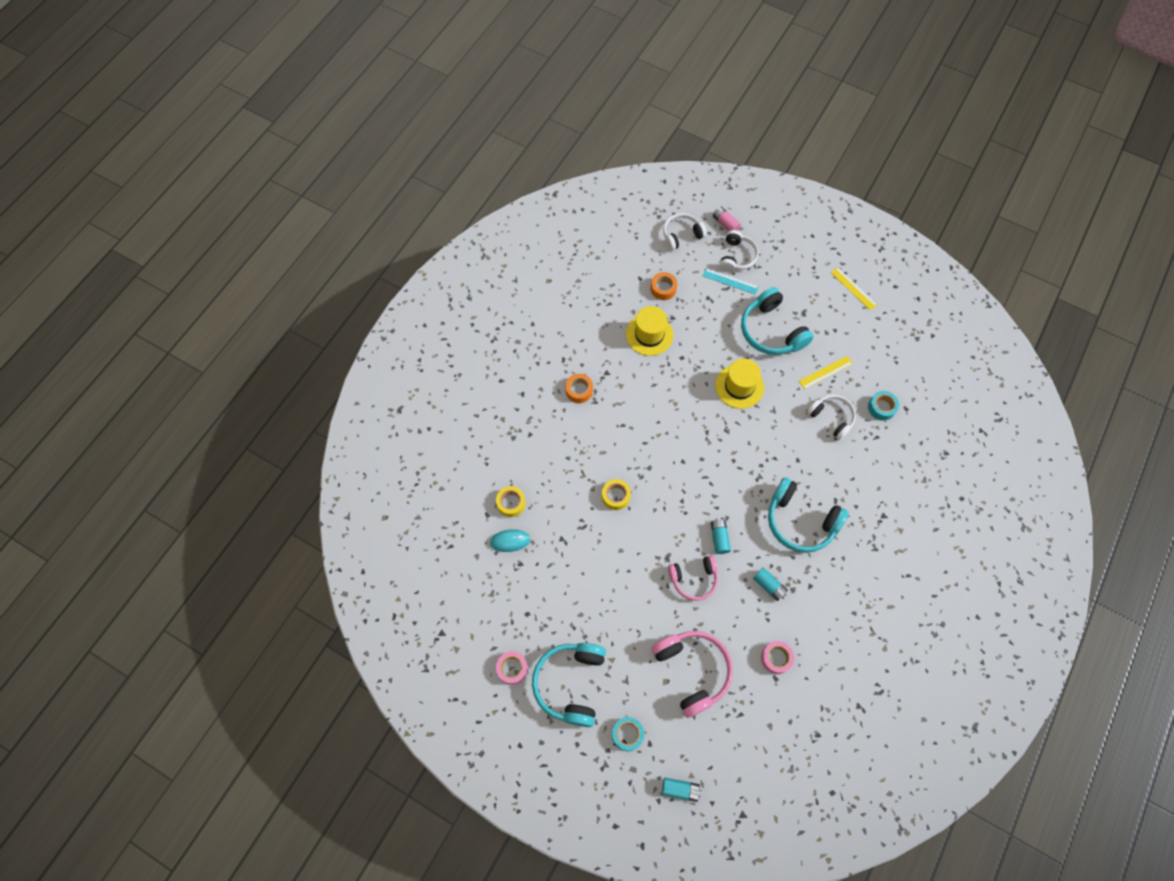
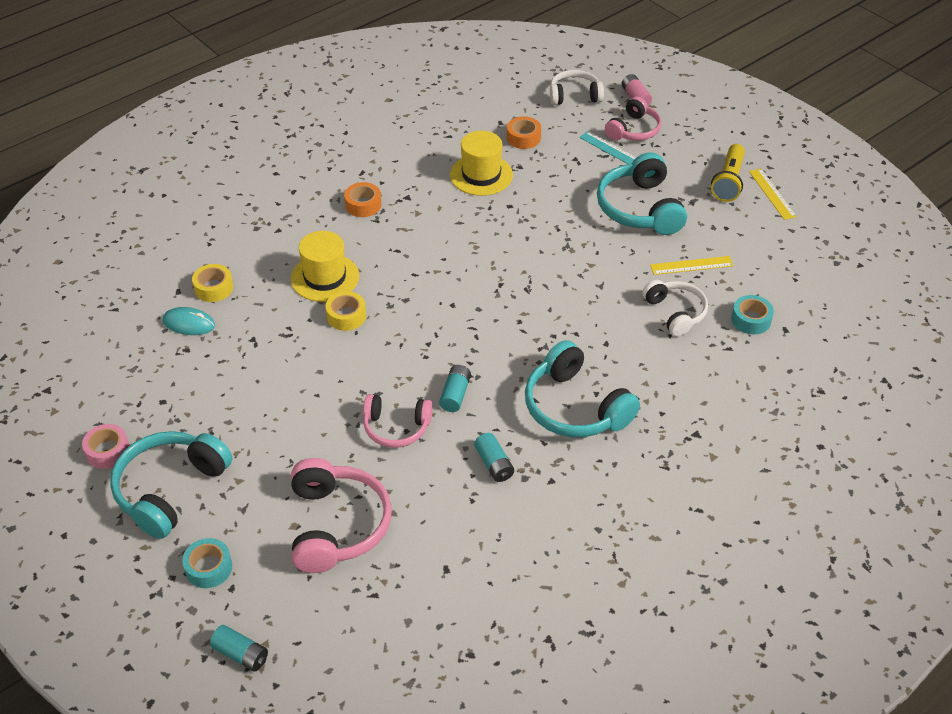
camera: 20 degrees right, 20 degrees down
(737, 256) = (633, 130): white headphones -> pink headphones
(739, 386) = (568, 251): yellow hat -> yellow hat (325, 277)
(776, 658) = (459, 546): pink tape -> none
(820, 286) = (728, 181): none -> yellow flashlight

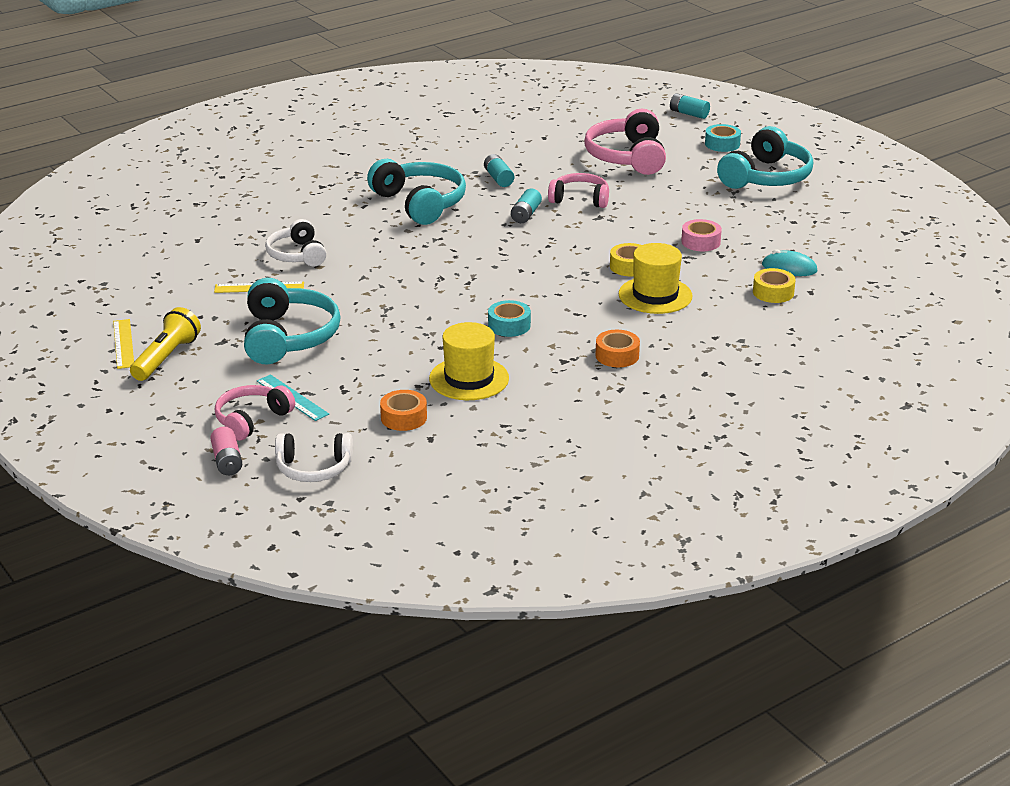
camera: 175 degrees left, 15 degrees down
(108, 451) = (828, 197): pink tape -> pink tape (700, 242)
(751, 320) = (226, 247): turquoise tape -> turquoise tape (509, 325)

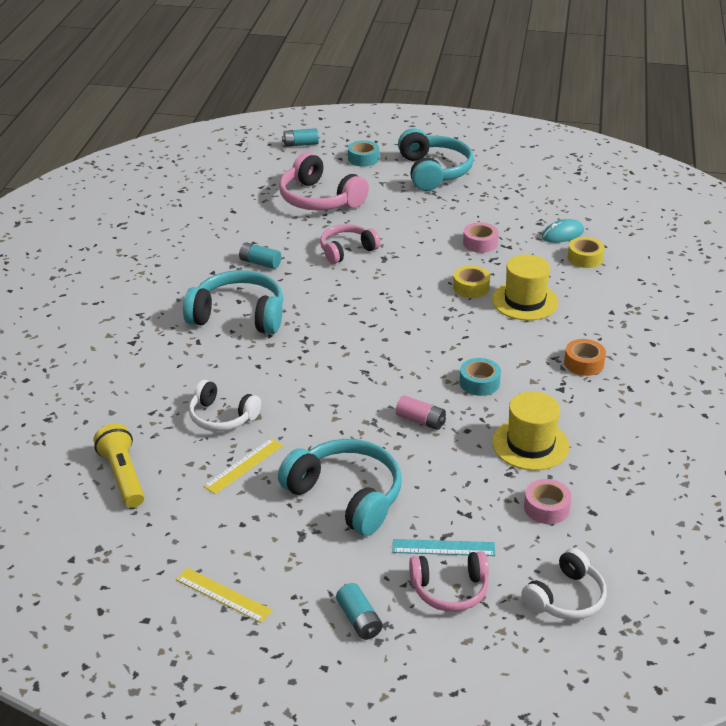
camera: 45 degrees left, 5 degrees up
(166, 358) = (284, 582): yellow flashlight -> yellow flashlight (123, 476)
(227, 461) = (498, 641): pink battery -> pink battery (420, 420)
(252, 420) = (450, 590): pink headphones -> pink headphones turned 90 degrees counterclockwise
(403, 417) = (546, 507): orange tape -> pink tape
(526, 214) = (332, 283): turquoise battery -> turquoise battery (359, 620)

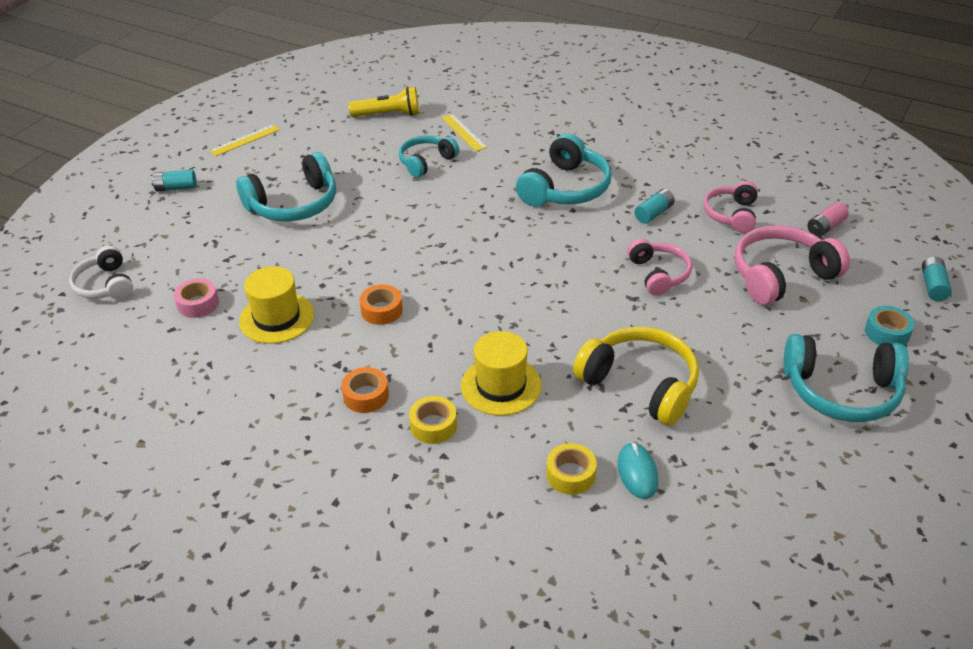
camera: 110 degrees right, 5 degrees up
(222, 417) = (426, 162): white headphones -> turquoise headphones
(244, 465) = (362, 164): yellow ruler -> yellow ruler (463, 132)
(420, 420) = (353, 261): pink battery -> pink battery (825, 227)
(443, 548) = (204, 238): turquoise ruler -> none
(450, 590) = (164, 232): pink headphones -> pink headphones (731, 214)
(471, 287) = (547, 350): yellow tape -> yellow tape (433, 426)
(479, 383) = (381, 310): turquoise tape -> orange tape
(480, 243) = (640, 384): pink tape -> yellow headphones

